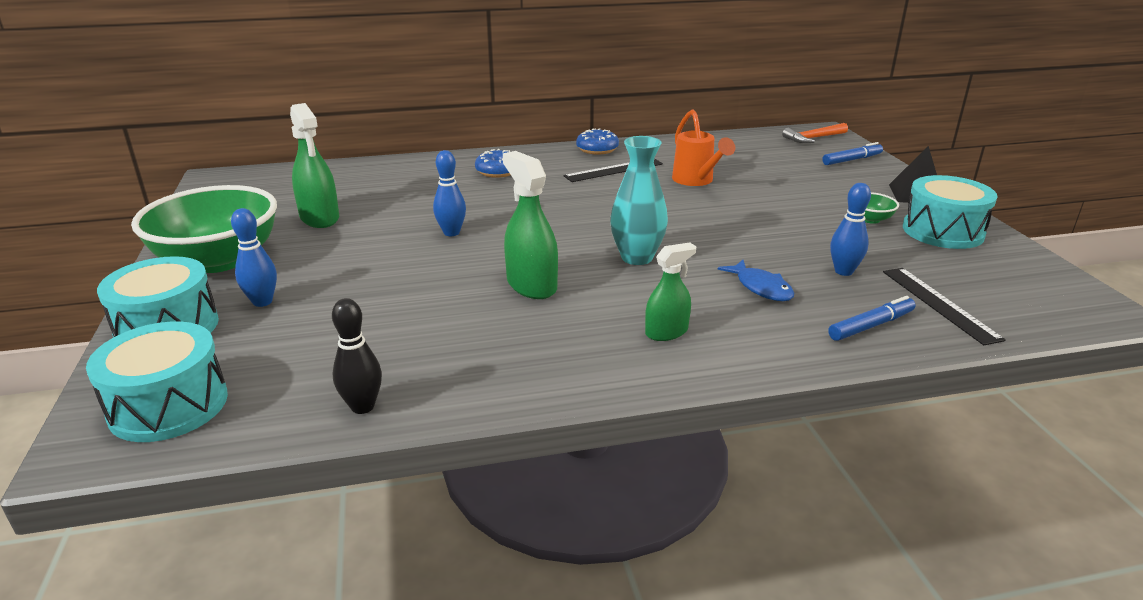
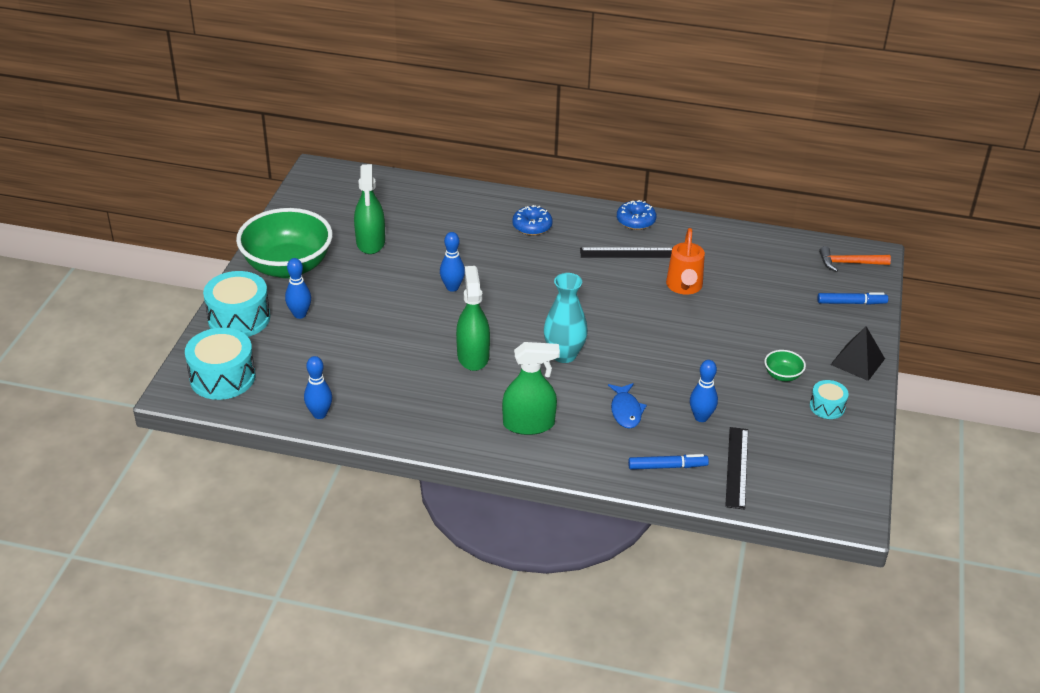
camera: 25 degrees right, 10 degrees up
(362, 406) = (319, 414): black bowling pin -> blue bowling pin
(666, 332) = (529, 424): green spray bottle -> green spray bottle, size x1.56
(942, 231) = (827, 407): turquoise drum -> turquoise drum, size x0.54

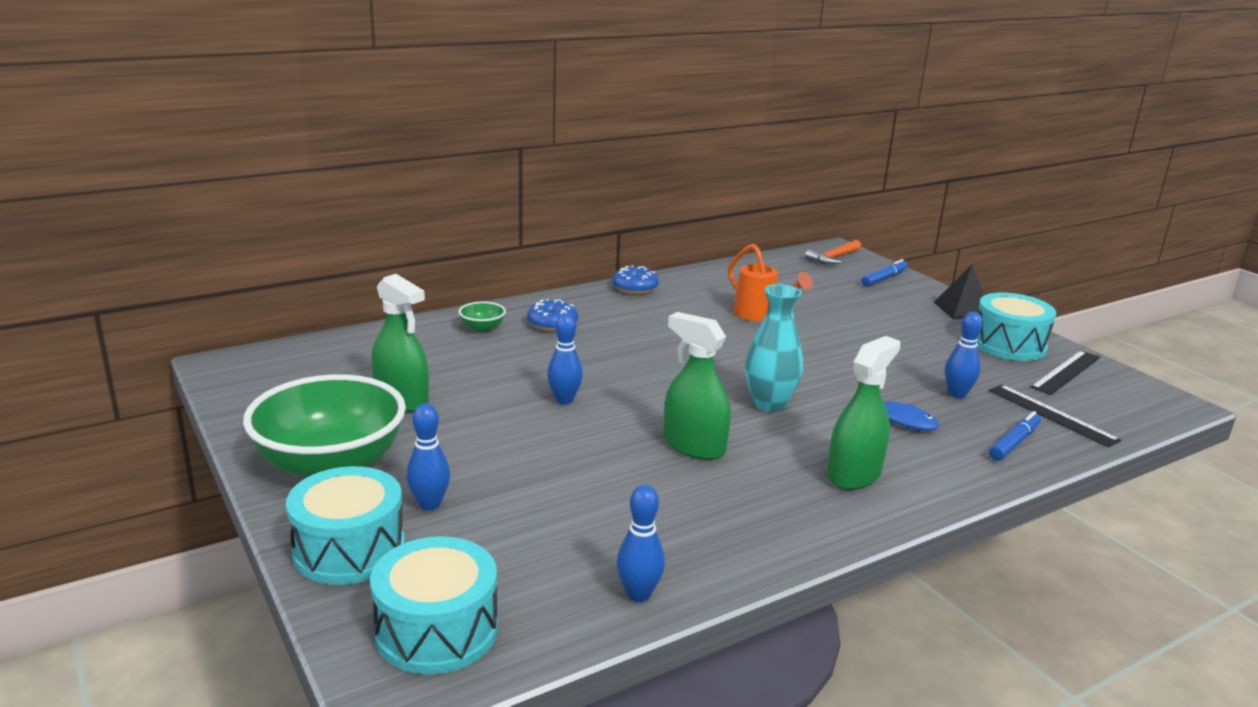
camera: 45 degrees left, 15 degrees down
(627, 253) = (671, 311): black ruler -> black ruler (1066, 372)
(782, 375) = (942, 339): green bowl -> green bowl (482, 328)
(827, 407) = (1008, 345): turquoise drum -> turquoise drum, size x1.87

